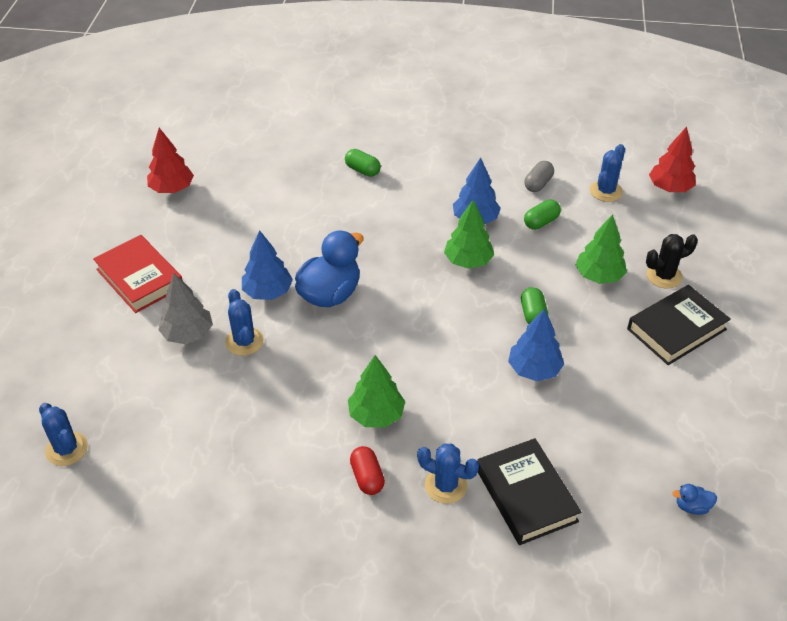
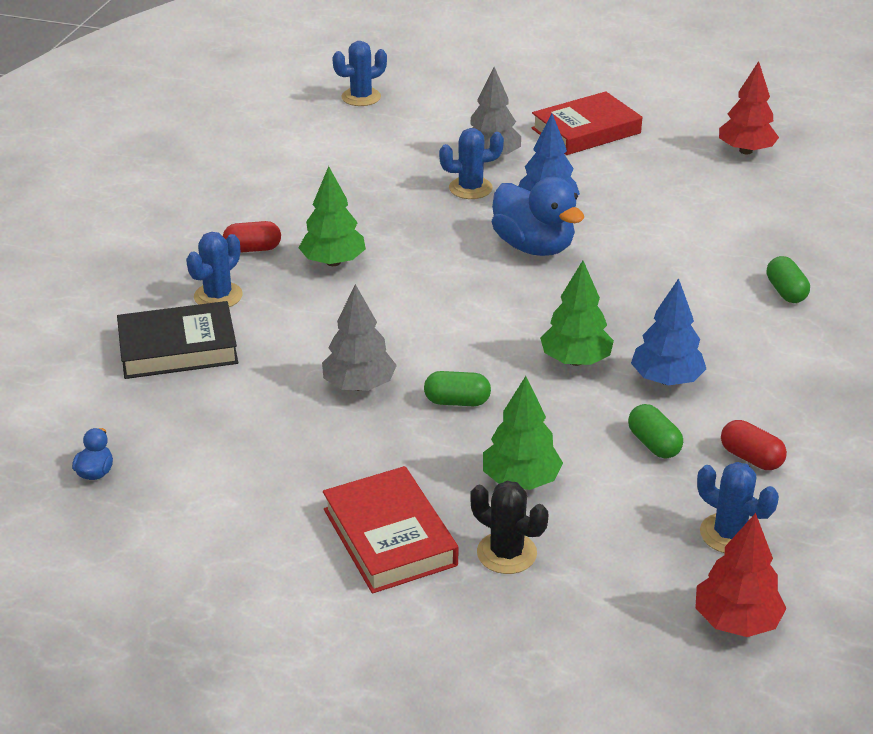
camera: 100 degrees right, 10 degrees down
(362, 170) = (785, 292): green capsule -> green capsule turned 60 degrees counterclockwise
(534, 369) = (359, 385): blue tree -> grey tree
(538, 184) = (751, 458): grey capsule -> red capsule
(664, 276) = (506, 553): black cactus -> black cactus turned 45 degrees counterclockwise
(676, 329) = (390, 537): black book -> red book

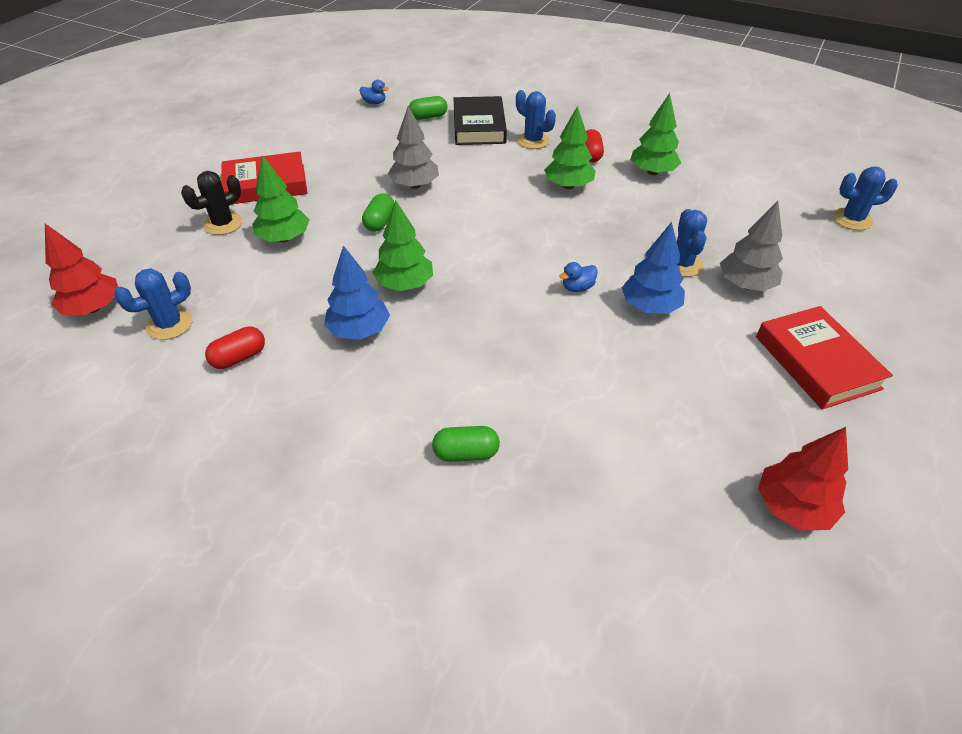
camera: 100 degrees right, 10 degrees up
(288, 205) = (652, 172): none -> green tree
(361, 97) = (852, 219): blue cactus -> blue cactus turned 75 degrees counterclockwise
(534, 247) = (577, 287): blue duck -> blue duck, size x0.42
(654, 444) = (285, 307): green capsule -> green capsule (428, 117)

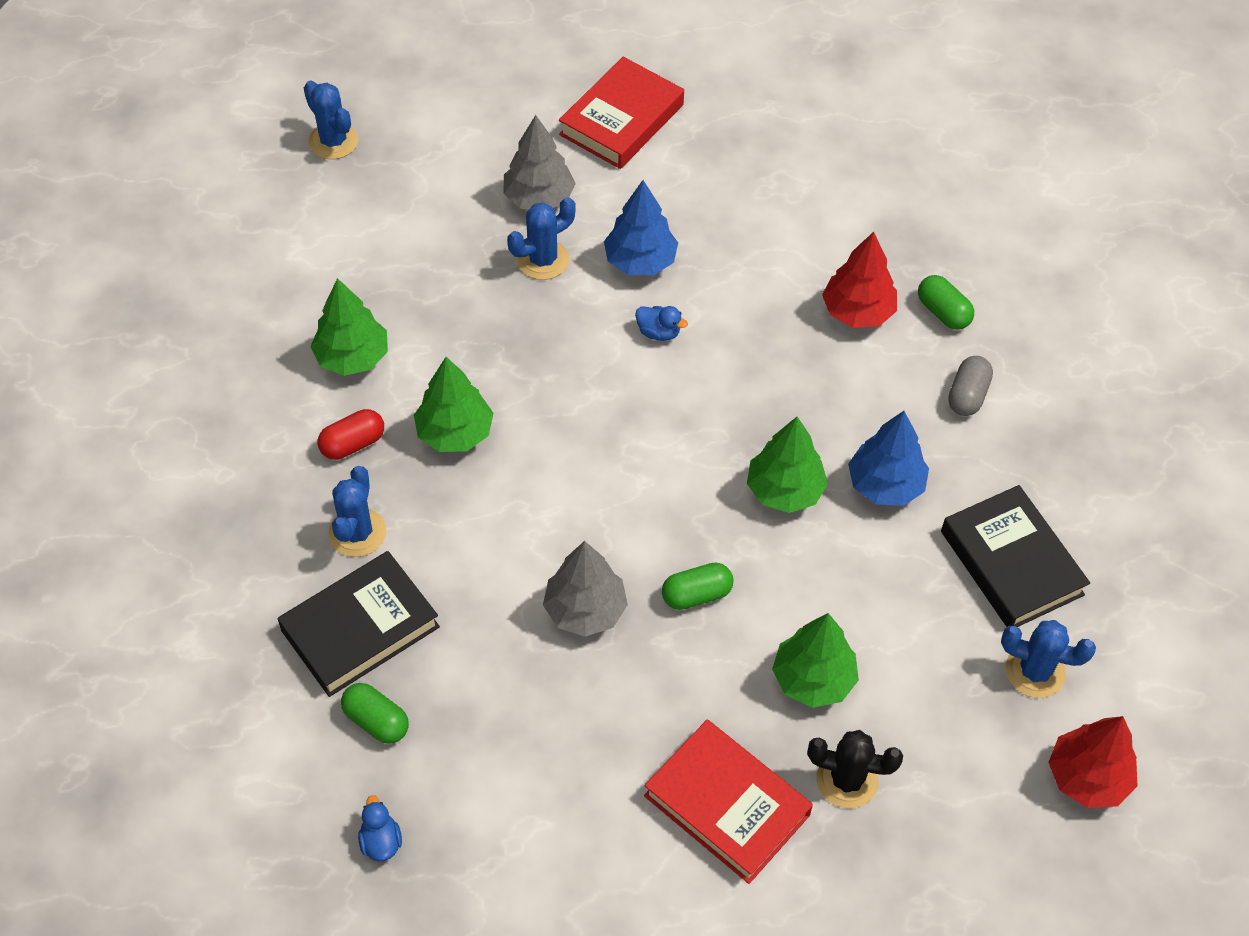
camera: 125 degrees left, 10 degrees up
(239, 357) = (1011, 563): red capsule -> black book
(379, 418) = (967, 395): none -> grey capsule
(792, 507) = (807, 99): red tree -> red tree (857, 311)

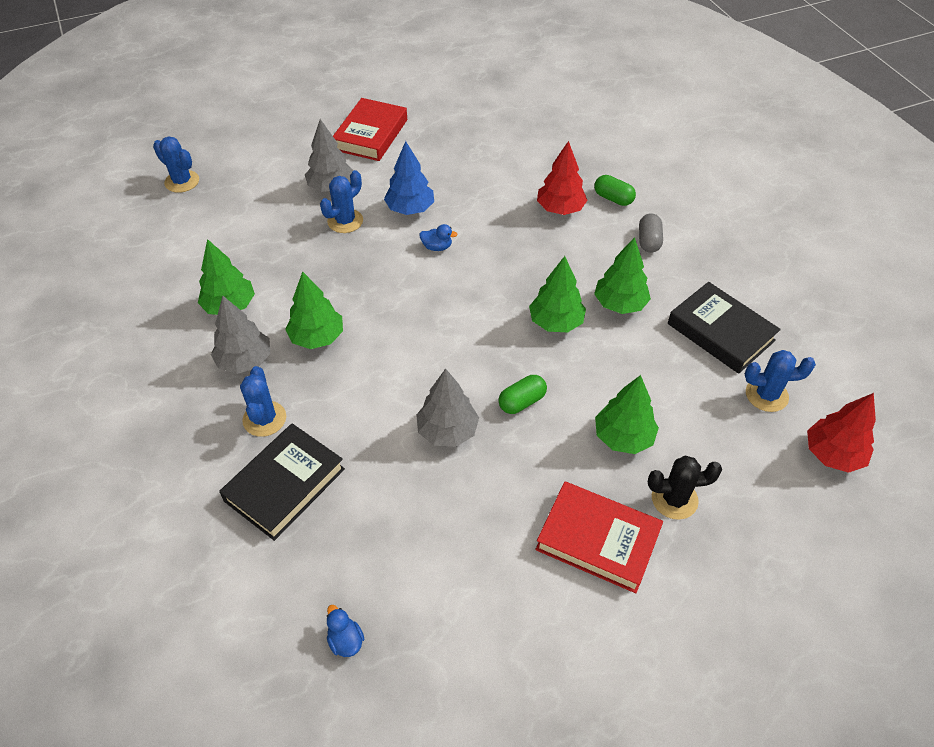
camera: 15 degrees left, 5 degrees down
(353, 444) = (245, 361): red capsule -> grey tree
(376, 721) = (316, 549): green capsule -> none
(885, 484) = (619, 304): blue tree -> green tree

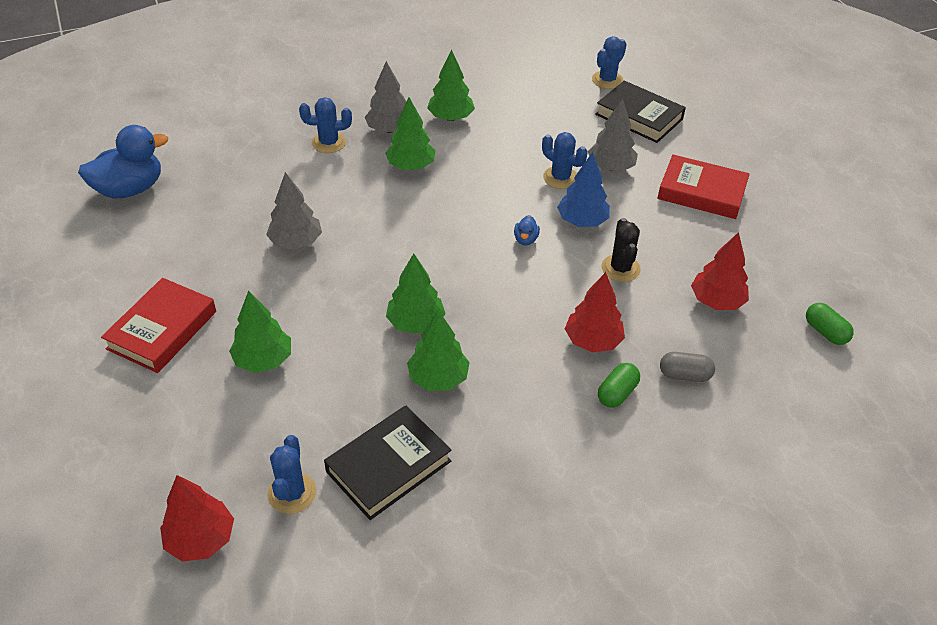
camera: 90 degrees right, 5 degrees down
(284, 485) = (265, 156): black book -> black book (639, 117)
(345, 640) = (130, 189): blue duck -> blue duck, size x2.37
(506, 139) = (716, 301): none -> red tree
(522, 402) = (319, 291): green capsule -> green capsule (825, 332)
(648, 241) = (541, 419): grey capsule -> grey capsule (684, 375)
(674, 499) = (186, 389): black cactus -> black cactus (620, 268)

